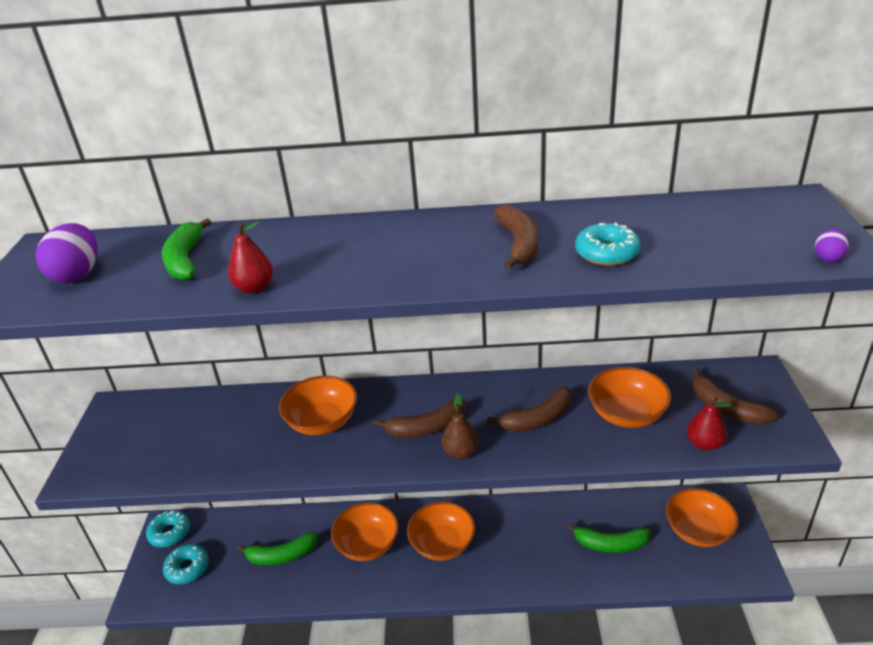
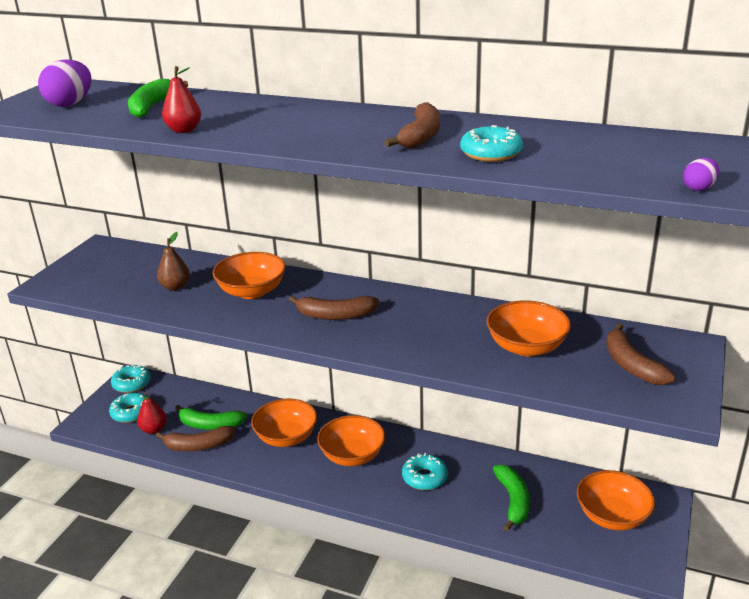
camera: 20 degrees right, 5 degrees down
(460, 452) = (351, 339): brown pear -> brown pear (175, 287)
(521, 546) = (424, 477): none -> turquoise donut
(537, 419) = (439, 331): brown banana -> brown banana (198, 445)
(610, 544) = (513, 501): green banana -> green banana turned 120 degrees counterclockwise
(704, 444) = (584, 386): red pear -> red pear (154, 429)

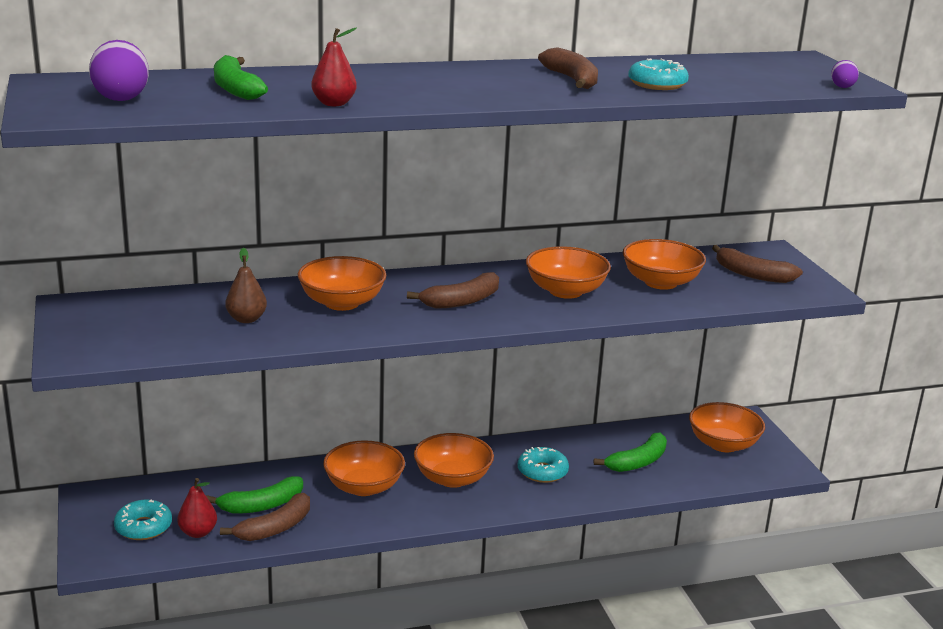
camera: 40 degrees left, 5 degrees down
(132, 384) = (101, 500): turquoise donut -> none
(429, 330) = (565, 291): none -> orange bowl
(513, 501) = (637, 462): green banana -> green banana turned 90 degrees clockwise

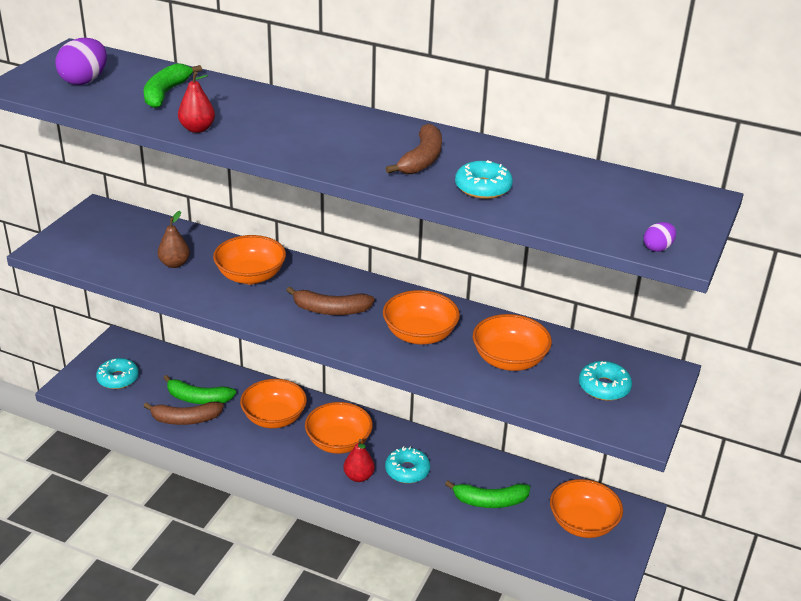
camera: 40 degrees right, 10 degrees up
(198, 532) = (141, 398): red pear -> red pear (358, 476)
(752, 274) = (604, 387): brown banana -> turquoise donut

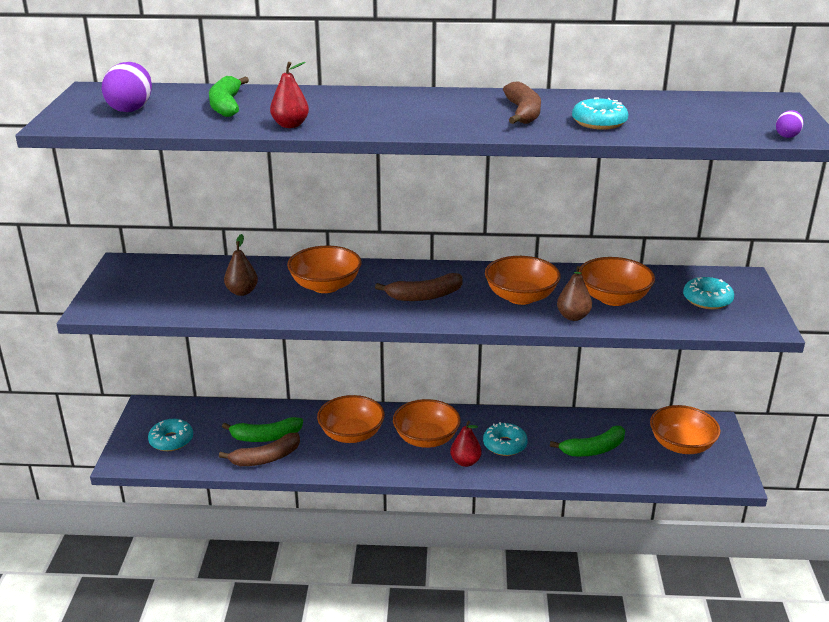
camera: 20 degrees left, 5 degrees down
(452, 370) = (573, 317): none -> brown pear

